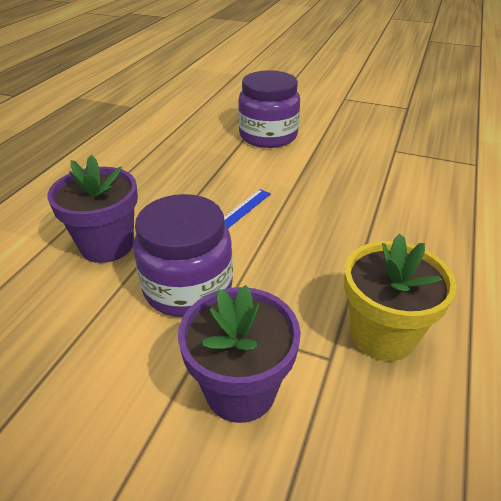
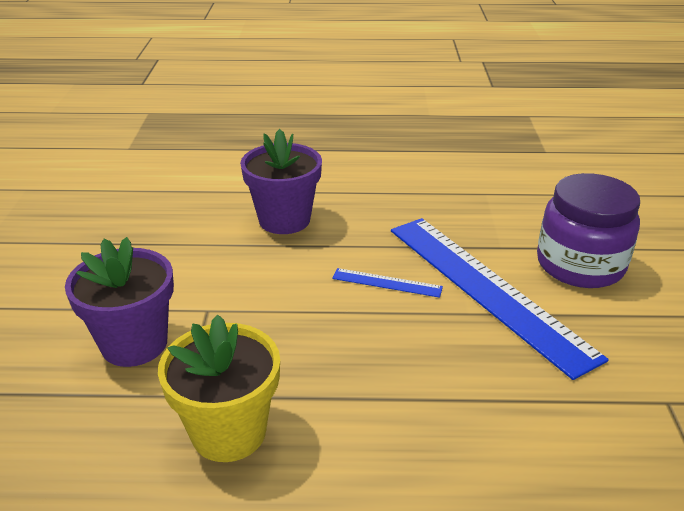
camera: 70 degrees right, 5 degrees down
(188, 287) = (248, 281): purple jar -> none
(272, 174) = (485, 289): none -> blue ruler

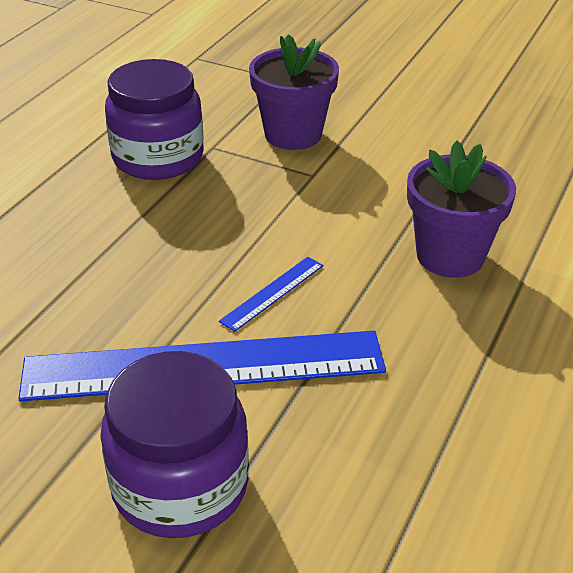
camera: 115 degrees right, 5 degrees up
(229, 432) = (158, 158): yellow flower pot -> purple jar

